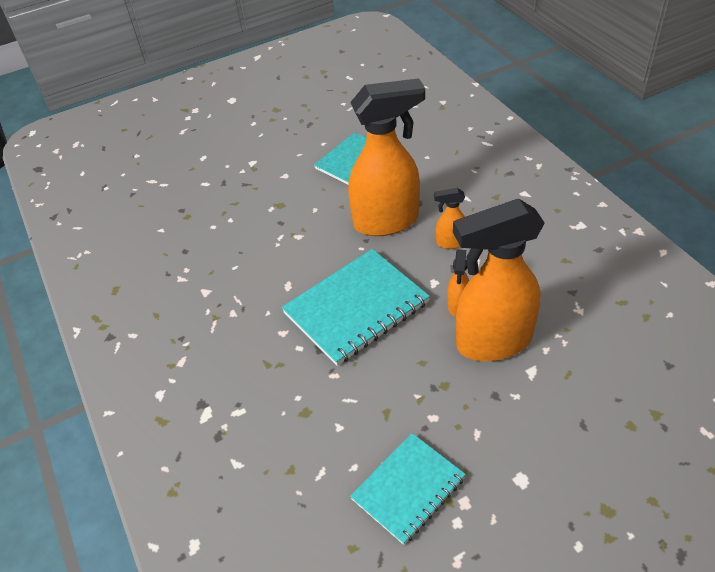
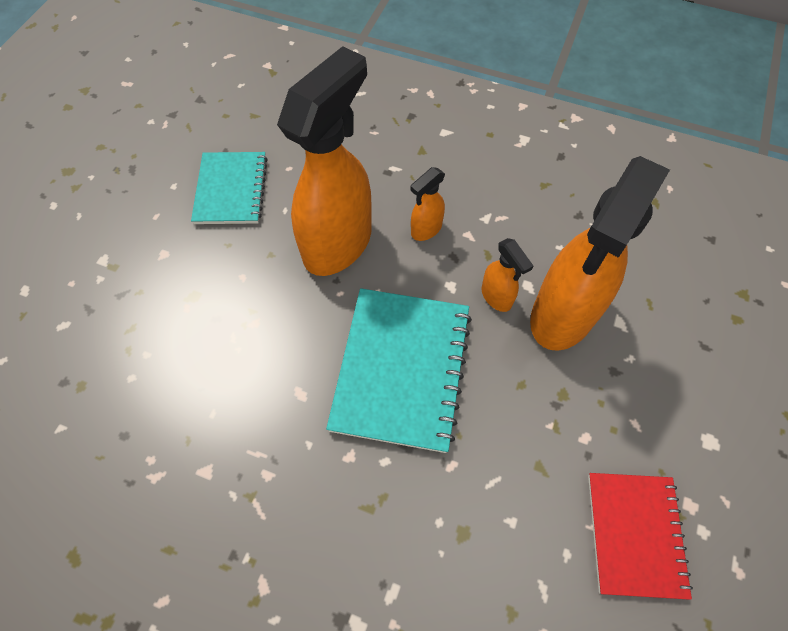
camera: 45 degrees left, 15 degrees up
(408, 489) = (635, 534): turquoise notebook -> red notebook

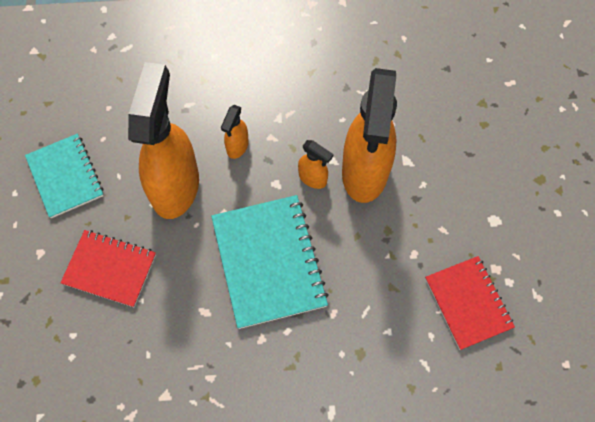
camera: 25 degrees left, 5 degrees up
(224, 301) = (110, 269): none -> red notebook

